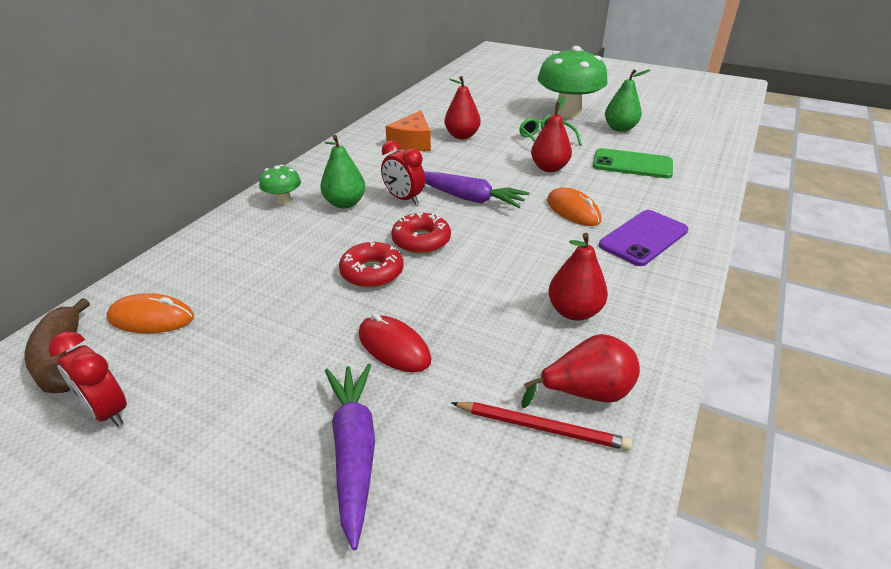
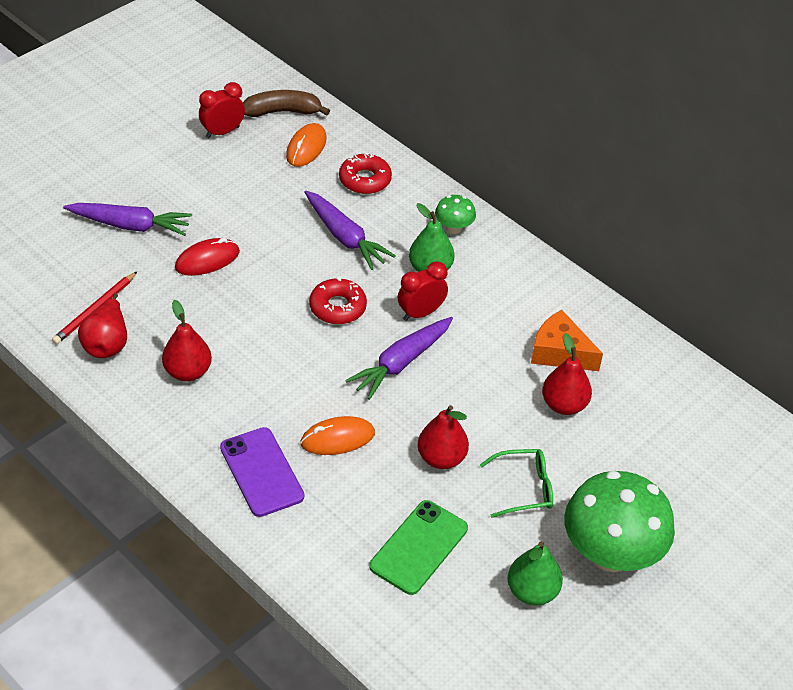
camera: 105 degrees right, 10 degrees up
(316, 256) = (345, 237): none -> purple carrot
(372, 272) = (304, 266): red donut -> red donut (365, 180)

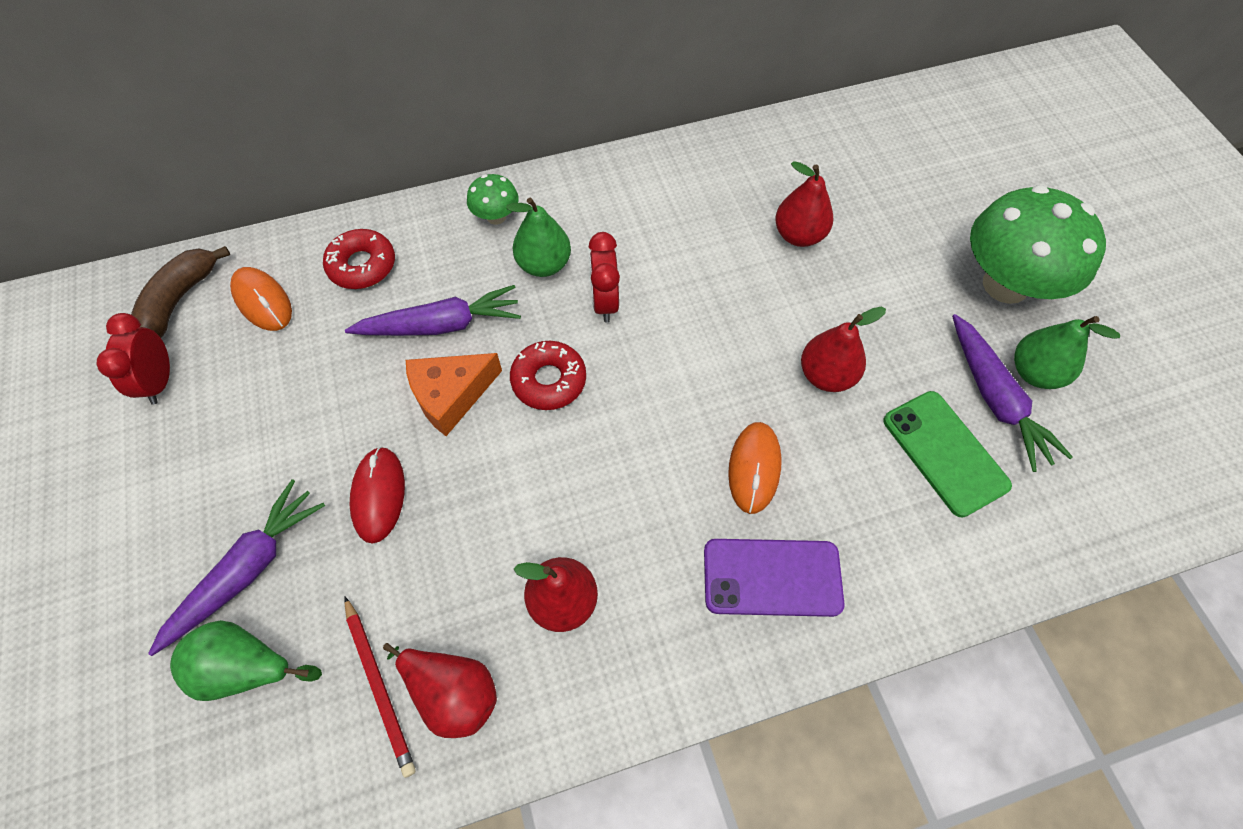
camera: 60 degrees left, 15 degrees up
(77, 251) = (246, 667): none -> green pear
(401, 363) = (669, 353): purple carrot -> purple carrot (995, 399)
(524, 488) = (896, 319): green glasses -> none
(560, 352) = (726, 207): orange cheese -> orange cheese (451, 396)

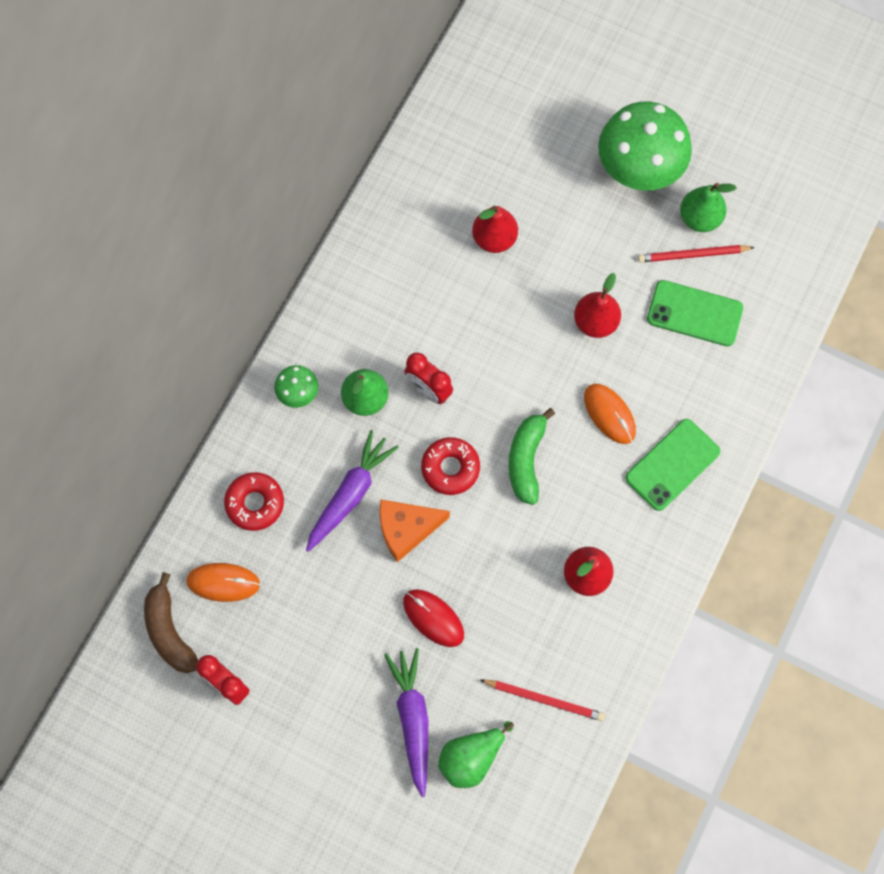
camera: 45 degrees left, 10 degrees up
(451, 396) = (406, 529): orange cheese -> orange cheese turned 60 degrees clockwise
(452, 692) = (581, 667): red pear -> none
(626, 436) = (526, 459): none -> green banana
(772, 577) = (672, 465): purple phone -> green phone
(995, 399) = (693, 255): purple carrot -> red pencil

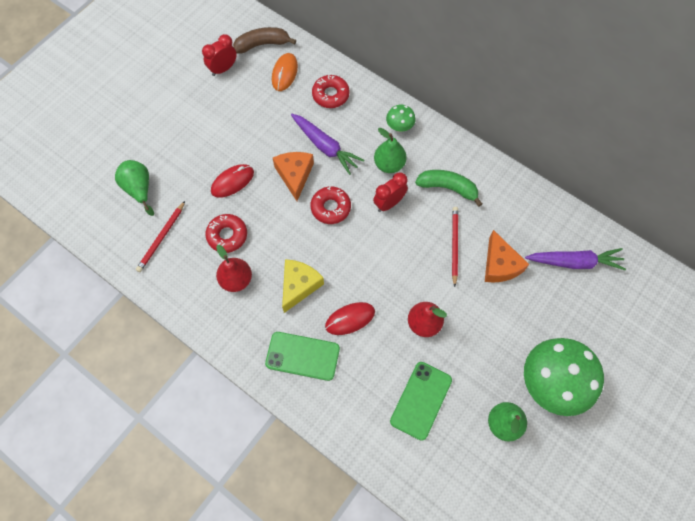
camera: 100 degrees right, 5 degrees down
(412, 719) = (173, 160): purple carrot -> purple carrot (574, 262)
(494, 239) = (500, 265): red pear -> orange cheese
(522, 604) = (227, 235): none -> red donut
(526, 459) = (327, 256): green banana -> green banana (448, 188)
(577, 488) = (299, 286): none -> yellow cheese
(609, 414) = (350, 319): orange mouse -> red mouse
(672, 465) = (302, 356): green phone -> green phone turned 45 degrees counterclockwise
(693, 255) = (471, 410): red pencil -> red pencil (454, 245)

